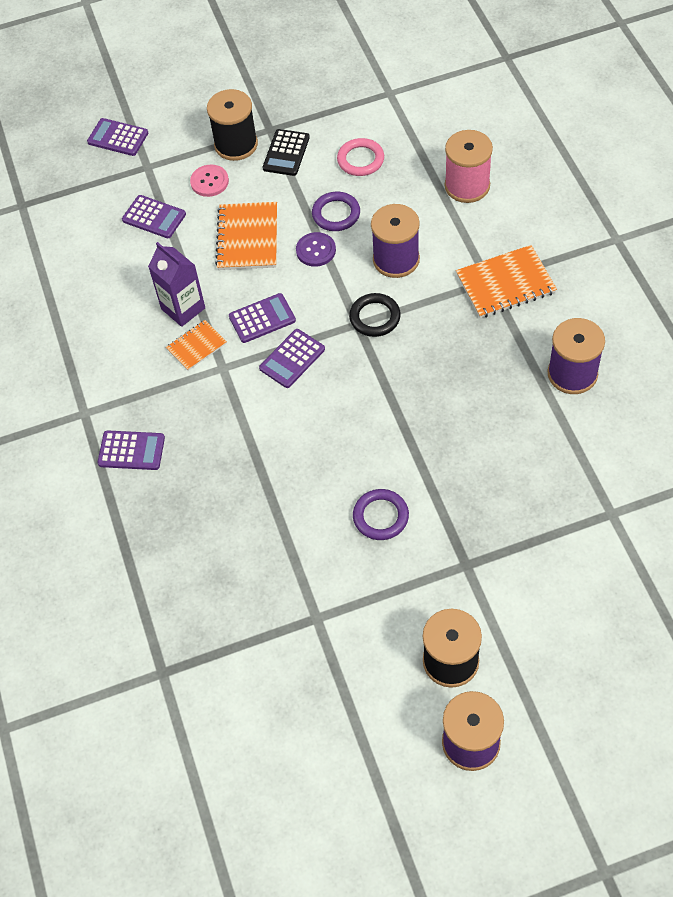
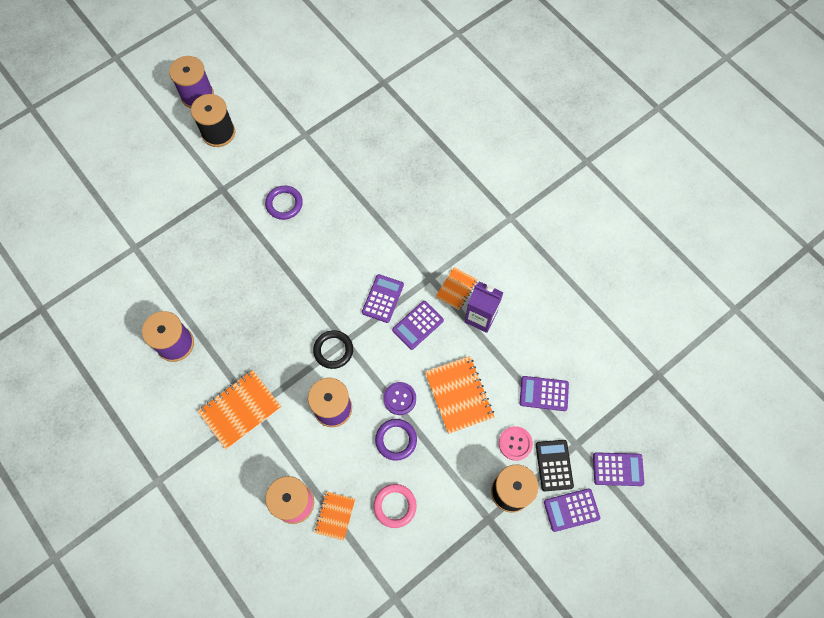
camera: 155 degrees right, 10 degrees up
(131, 450) = (465, 201): purple calculator -> purple calculator (571, 510)
(286, 153) = (462, 495): black calculator -> black calculator (554, 465)
(426, 166) = (335, 516): none -> orange notebook

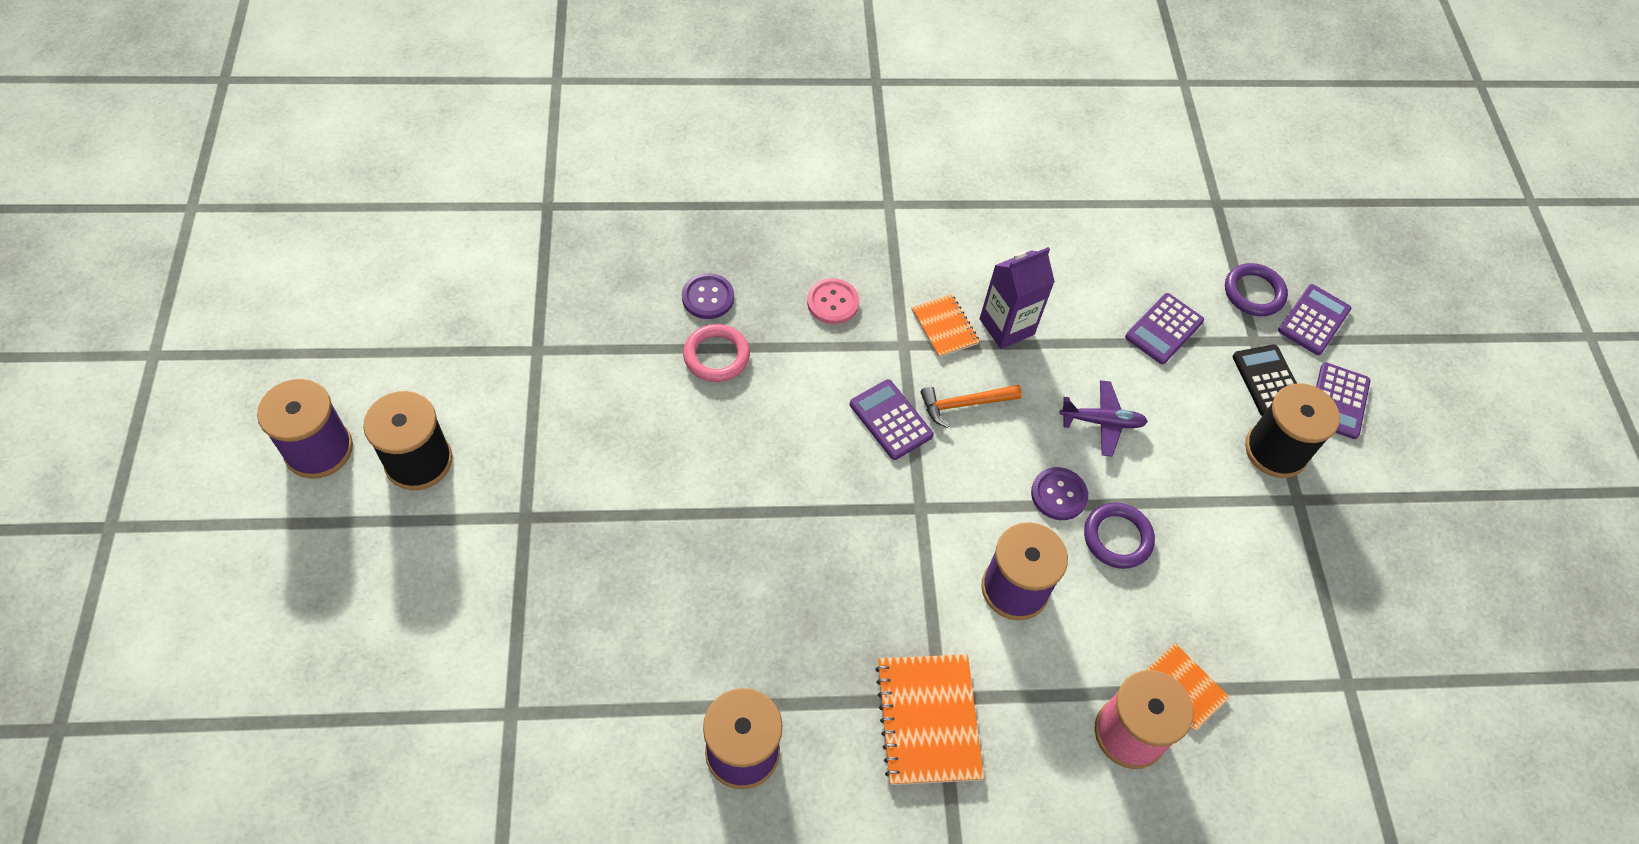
camera: 60 degrees left, 10 degrees down
(284, 204) = (630, 448): purple ring -> purple ring (1254, 293)
(333, 350) = (924, 531): black ring -> none
(387, 179) = (708, 297): none -> purple button
(395, 506) = (1214, 600): pink ring -> pink ring (716, 356)
(418, 325) = (964, 404): purple calculator -> orange hammer
(459, 395) = (1102, 422): orange notebook -> purple plane
(515, 443) = (1212, 403): pink button -> pink button (833, 302)
(554, 465) = (1268, 381): black calculator -> black calculator turned 45 degrees clockwise

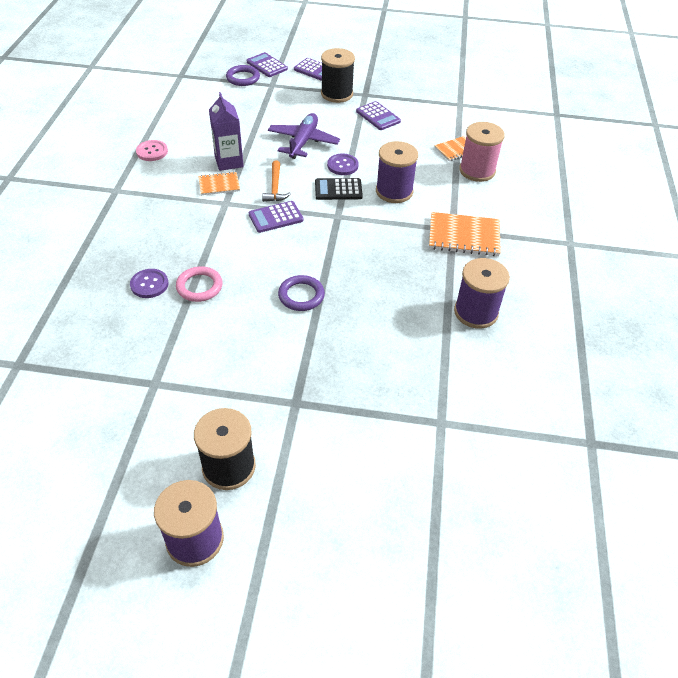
camera: 75 degrees left, 10 degrees down
(833, 302) = (180, 227): pink button -> pink button (152, 151)
(1102, 422) = (303, 142): purple plane -> purple plane, size x1.52
(1117, 538) = (372, 152): purple ring -> purple ring (301, 295)
(1164, 329) = (253, 110): purple calculator -> purple calculator (378, 116)
(1268, 381) = (297, 87): black calculator -> black calculator (338, 190)

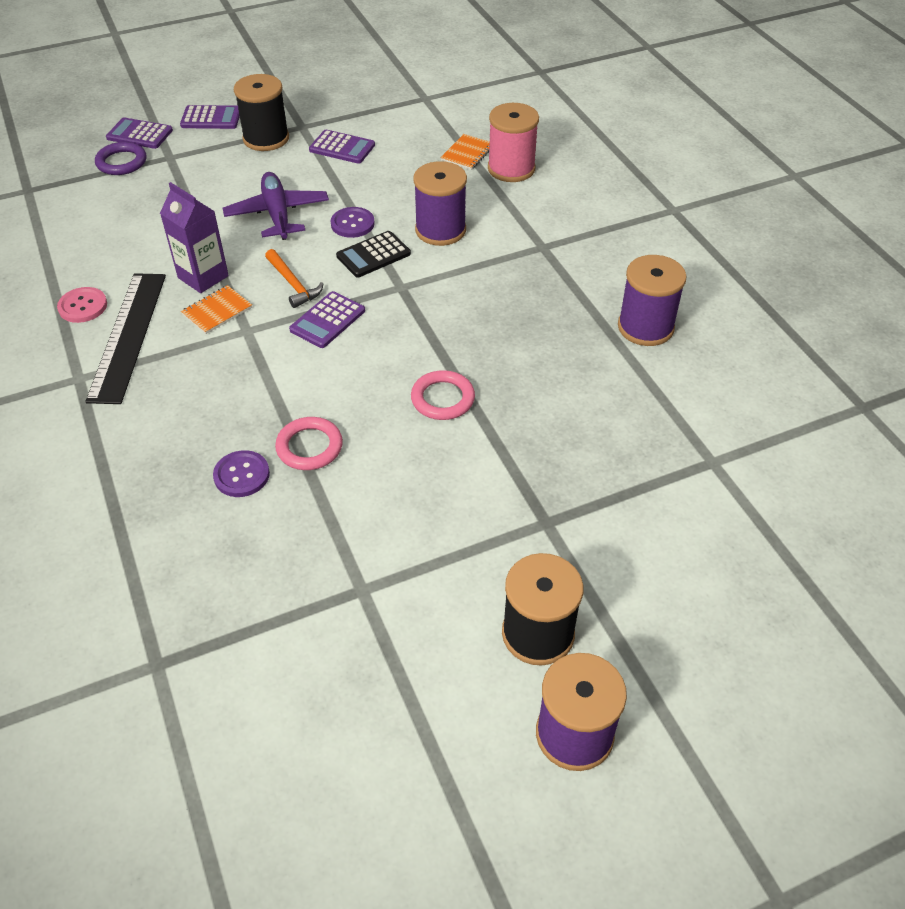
camera: 30 degrees left, 0 degrees up
(160, 178) = (128, 335): none -> black ruler
(301, 295) = (442, 399): purple ring -> pink ring
(464, 236) = (561, 249): orange notebook -> none

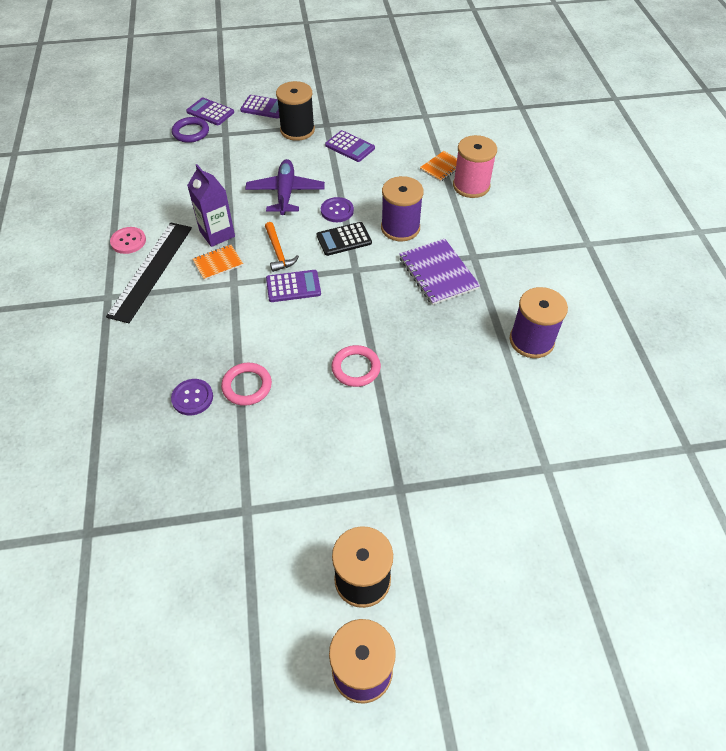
camera: 15 degrees right, 5 degrees up
(328, 320) = (293, 286): purple calculator -> purple calculator turned 150 degrees counterclockwise
(506, 273) = (438, 273): none -> purple notebook

